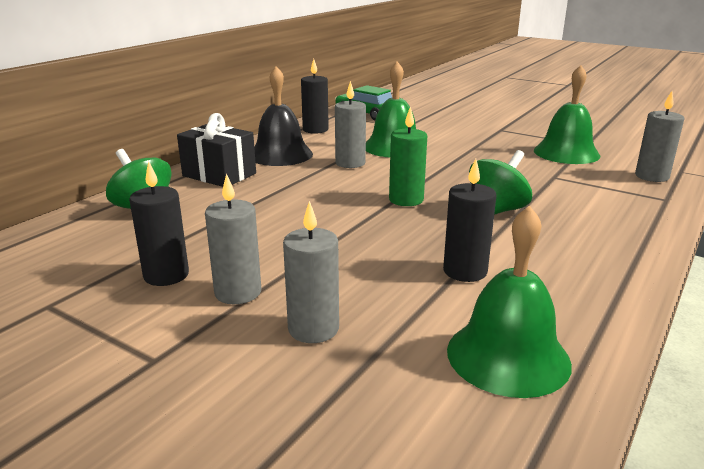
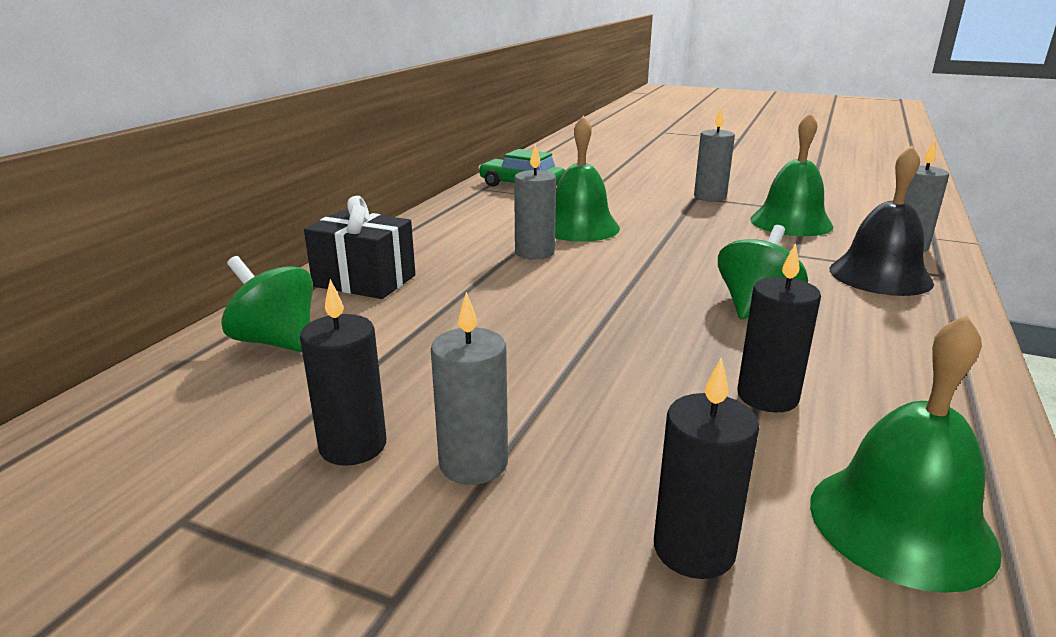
camera: 10 degrees left, 0 degrees up
(280, 154) = (436, 246): black bell -> black bell (880, 275)
(313, 329) = (612, 512): grey candle -> grey candle (710, 197)
(315, 130) = (466, 210): black candle -> black candle (694, 549)
(406, 200) = (634, 299): green candle -> none

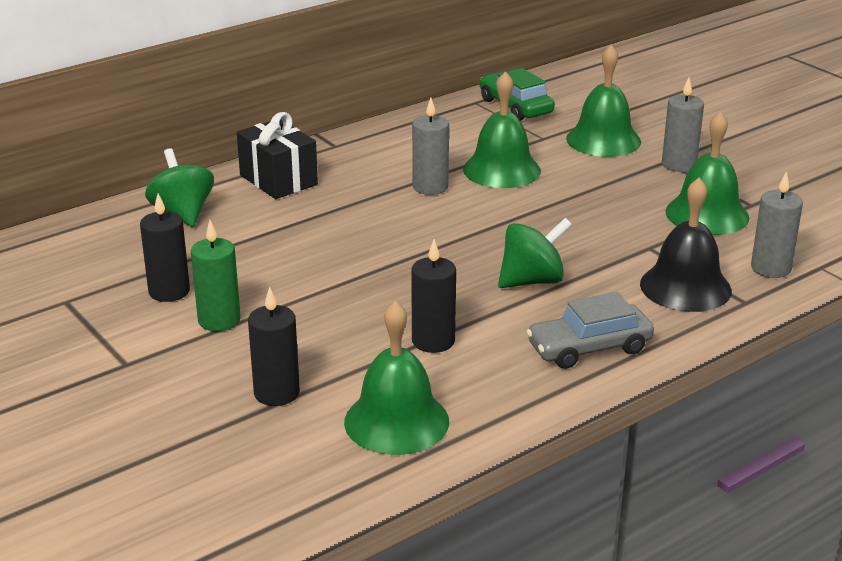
camera: 30 degrees right, 5 degrees up
(473, 463) = (219, 320): grey candle -> green candle
(627, 193) = (603, 140): none -> green bell
(914, 351) = (589, 347): none -> grey car

